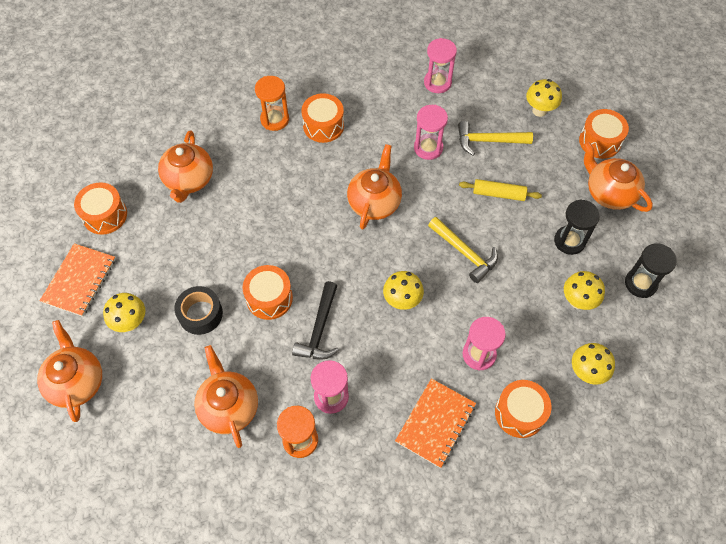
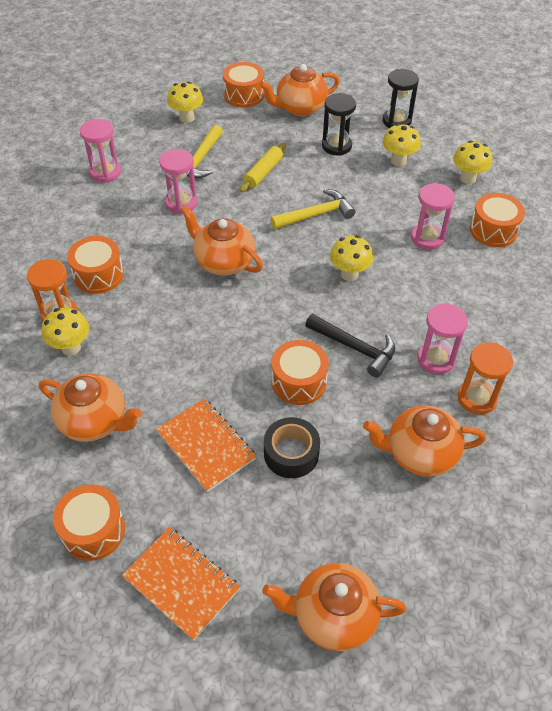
camera: 70 degrees left, 10 degrees down
(131, 323) = (272, 532): yellow mushroom -> yellow mushroom (71, 347)
(435, 423) = (487, 289): orange notebook -> orange notebook (206, 446)

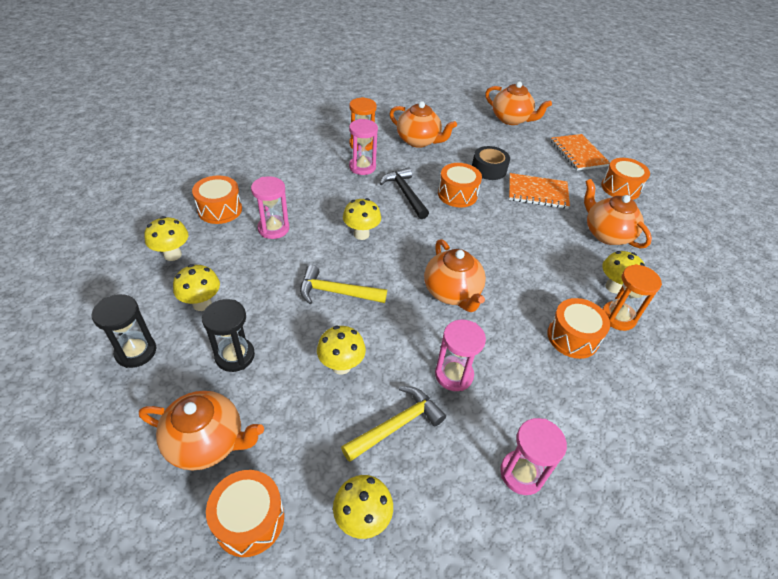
camera: 150 degrees left, 5 degrees down
(206, 446) = (537, 192): orange notebook -> orange notebook turned 75 degrees counterclockwise
(263, 172) = (341, 366): yellow rolling pin -> yellow mushroom

